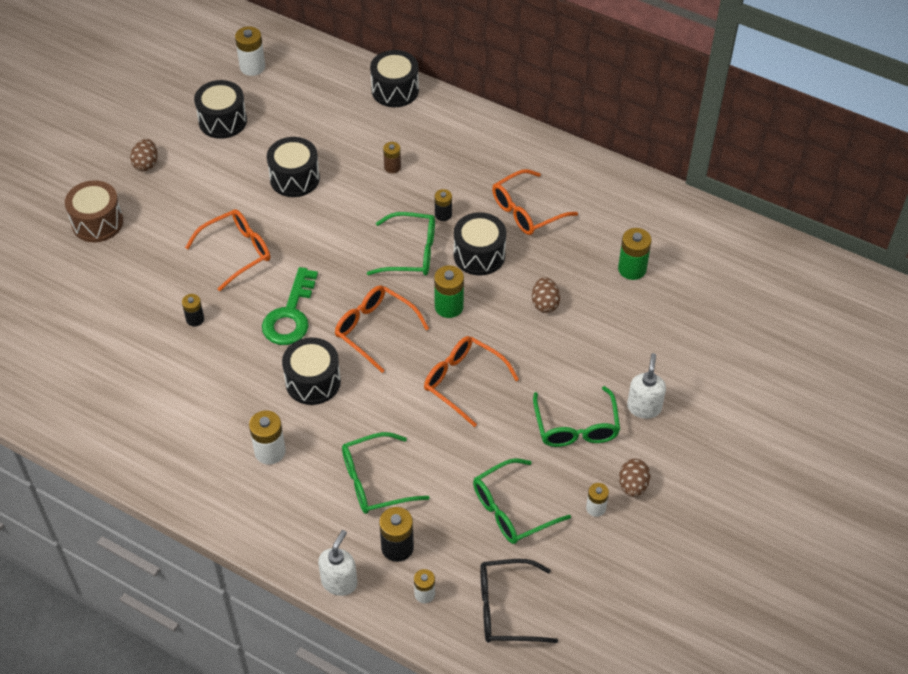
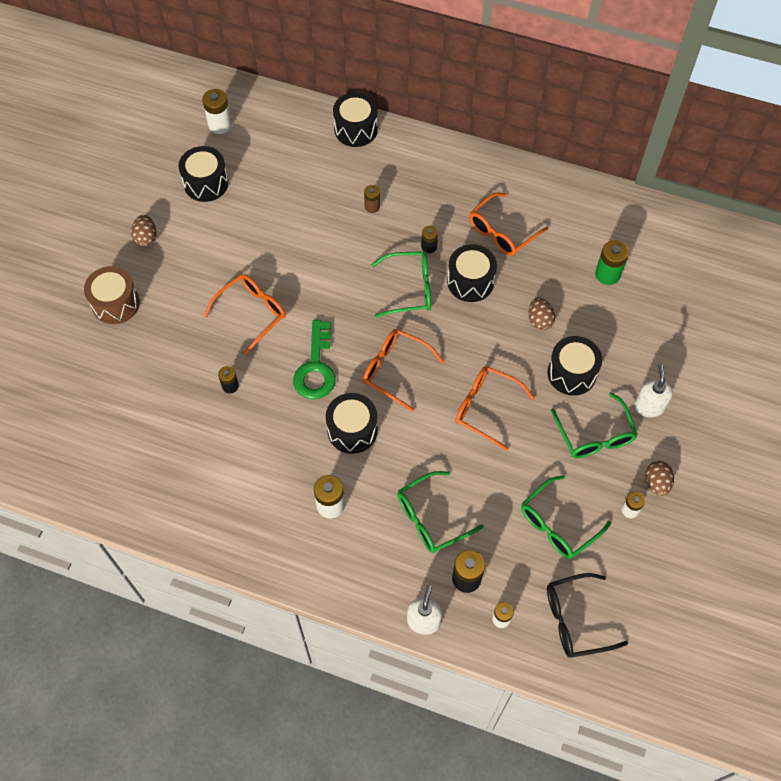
camera: 10 degrees left, 10 degrees up
(294, 178) = (286, 231): black drum -> black drum (571, 373)
(449, 306) = (455, 337): green battery -> none

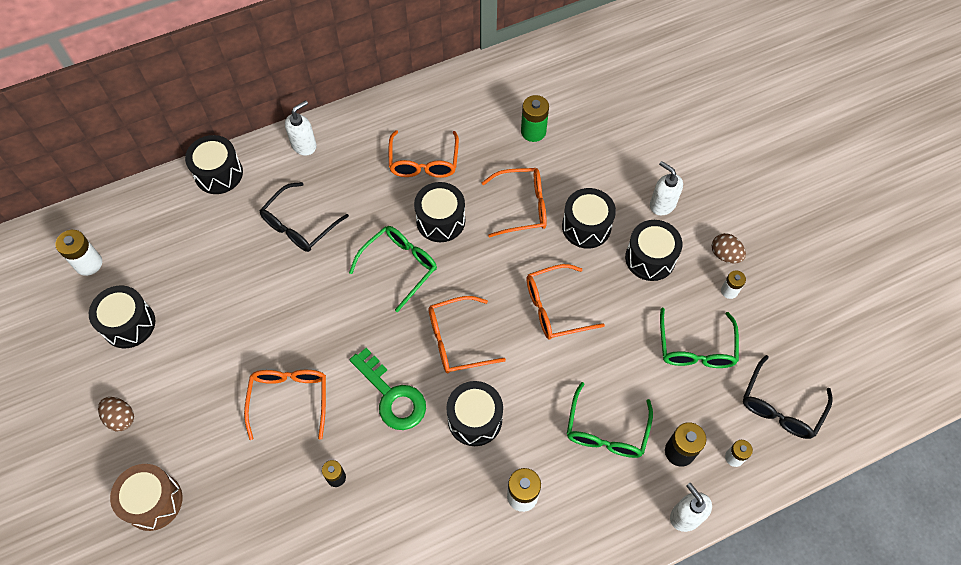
camera: 45 degrees left, 0 degrees up
(372, 206) = (299, 225): brown battery -> black glasses
(429, 247) = (380, 220): black battery -> none
(431, 154) = (304, 145): none -> white soap dispenser
(539, 320) = (522, 207): brown egg -> orange glasses
(595, 435) = (650, 258): green glasses -> black drum

